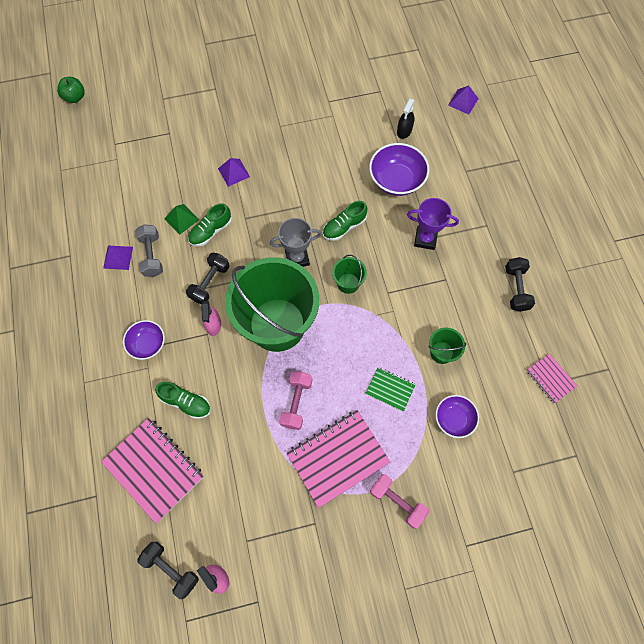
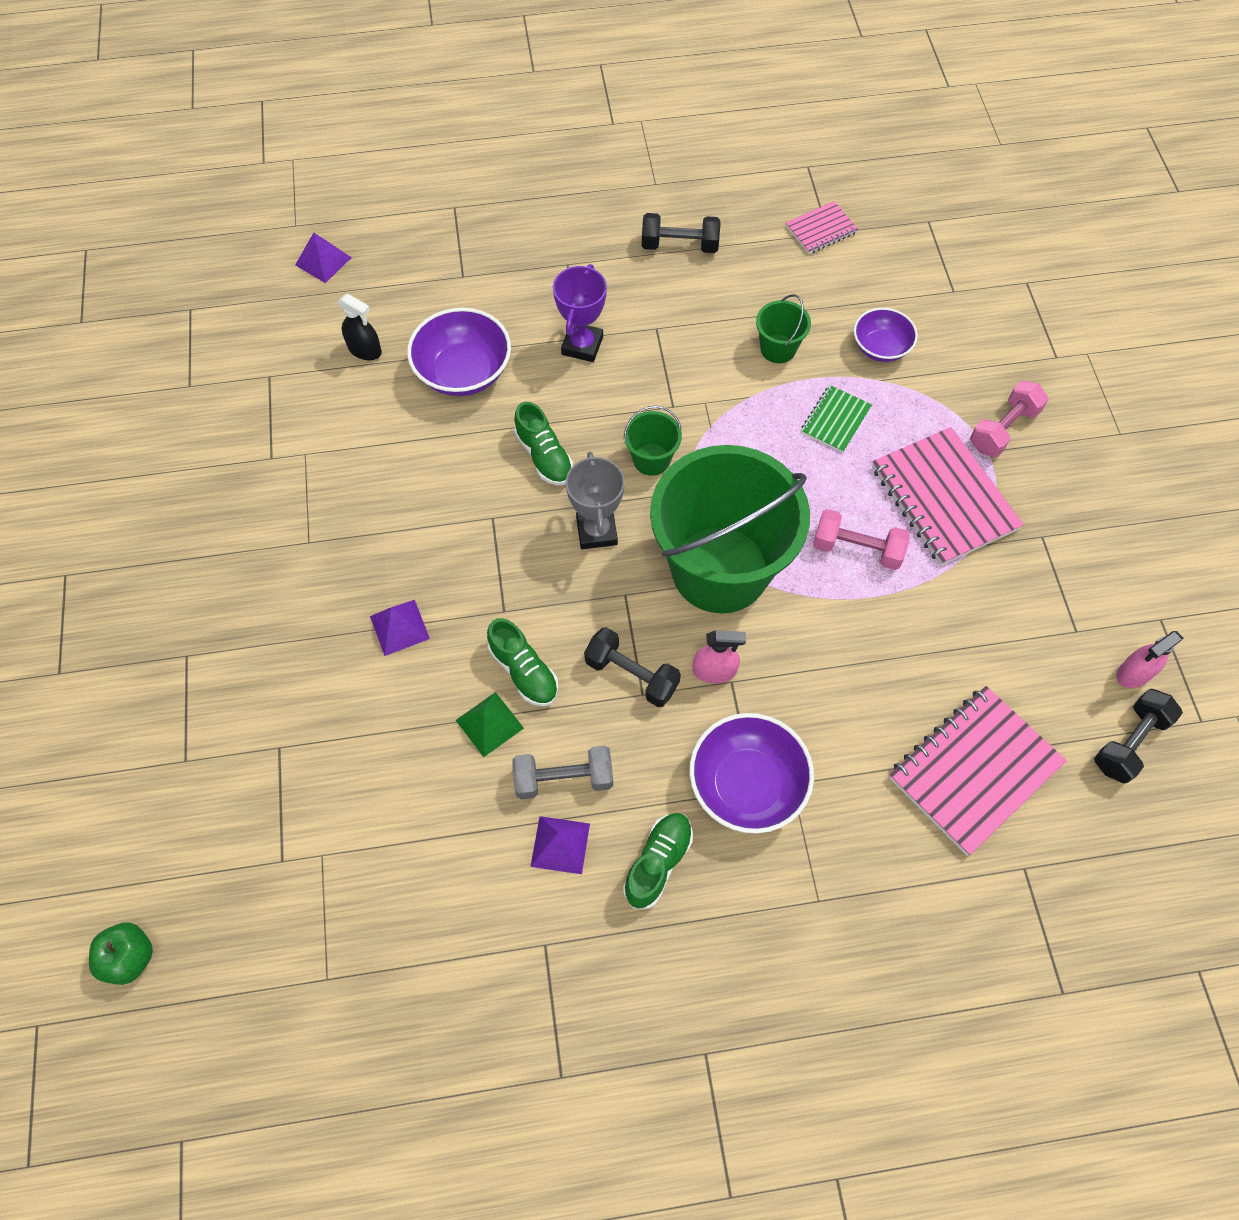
camera: 85 degrees left, 5 degrees down
(147, 344) = (747, 784): purple bowl -> purple bowl, size x1.59
(186, 402) = (857, 718): green shoe -> green shoe (658, 863)

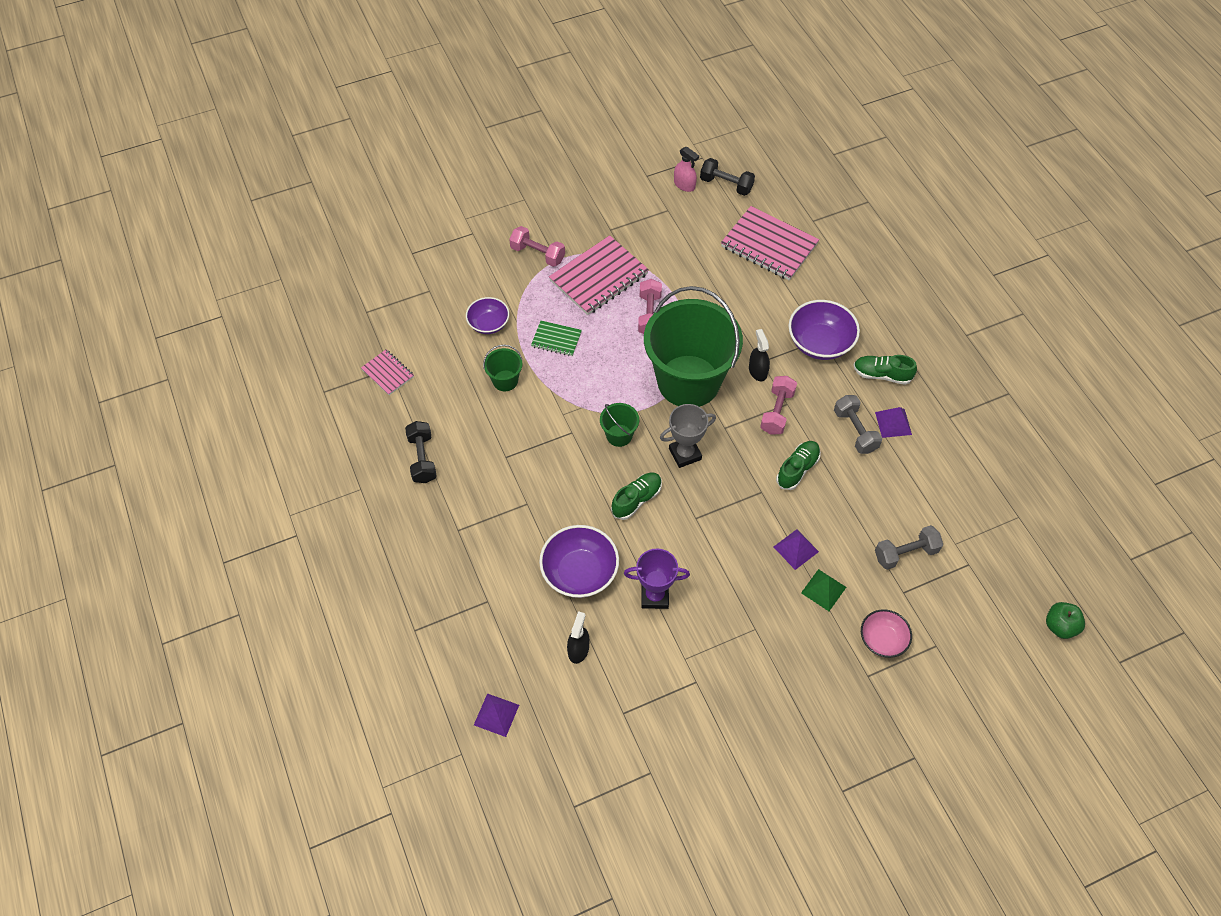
camera: 105 degrees left, 5 degrees down
(224, 692) = (882, 640): none -> pink bowl
(335, 774) = (905, 553): none -> grey dumbbell
(489, 724) = (838, 478): green pyramid -> green pyramid (823, 590)
(582, 345) = (534, 500): purple trophy -> purple trophy (654, 596)
(631, 675) = (777, 412): black dumbbell -> pink dumbbell
(714, 671) = (757, 371): pink spray bottle -> black spray bottle

